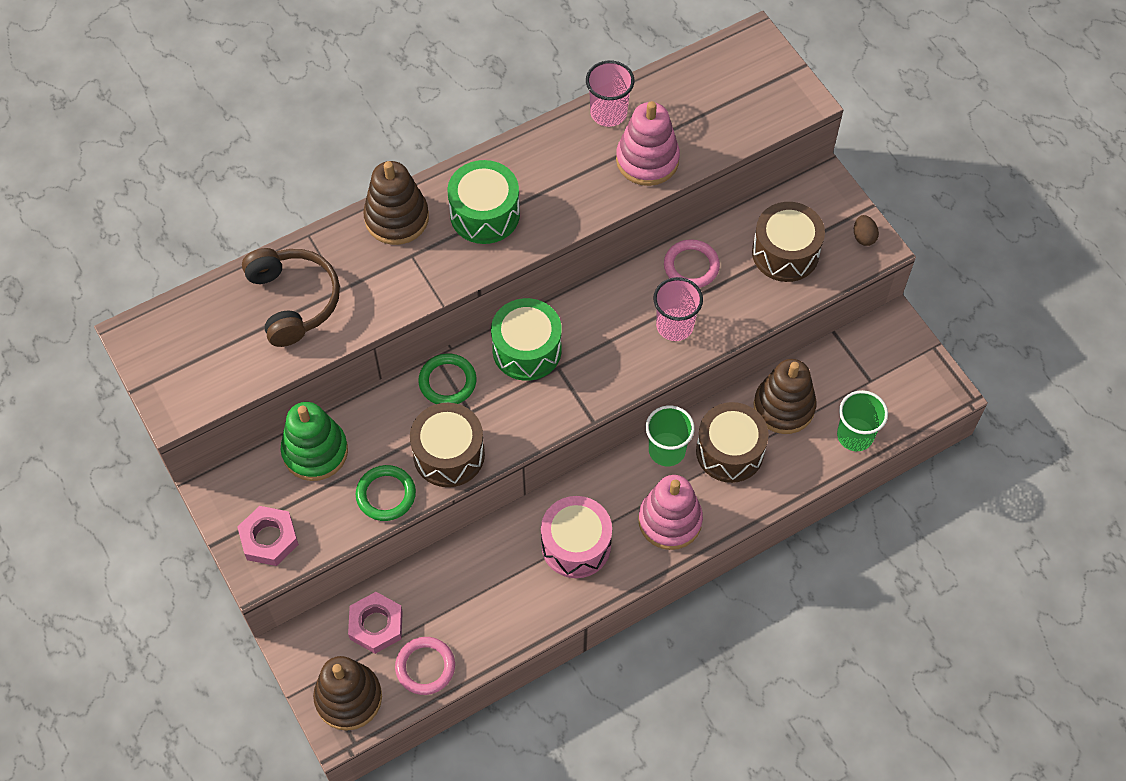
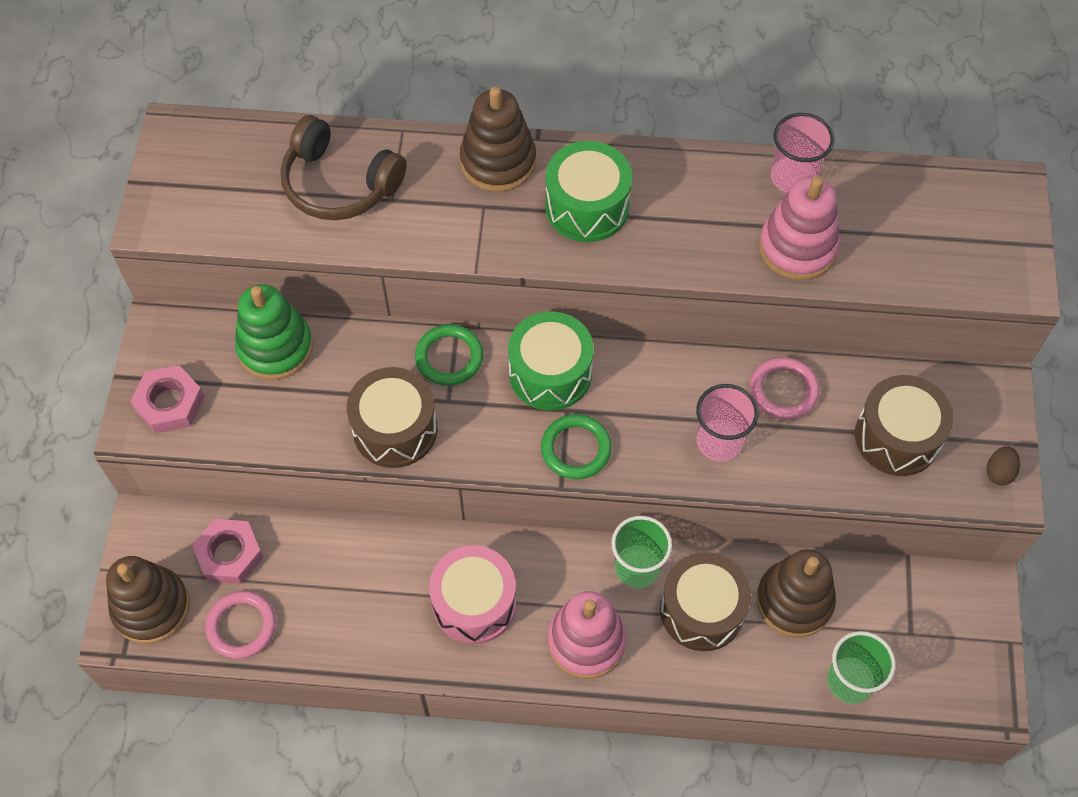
camera: 35 degrees right, 0 degrees up
(294, 301) = (339, 184): brown headphones -> brown headphones turned 105 degrees clockwise
(386, 495) = (306, 430): green ring -> green ring (576, 449)

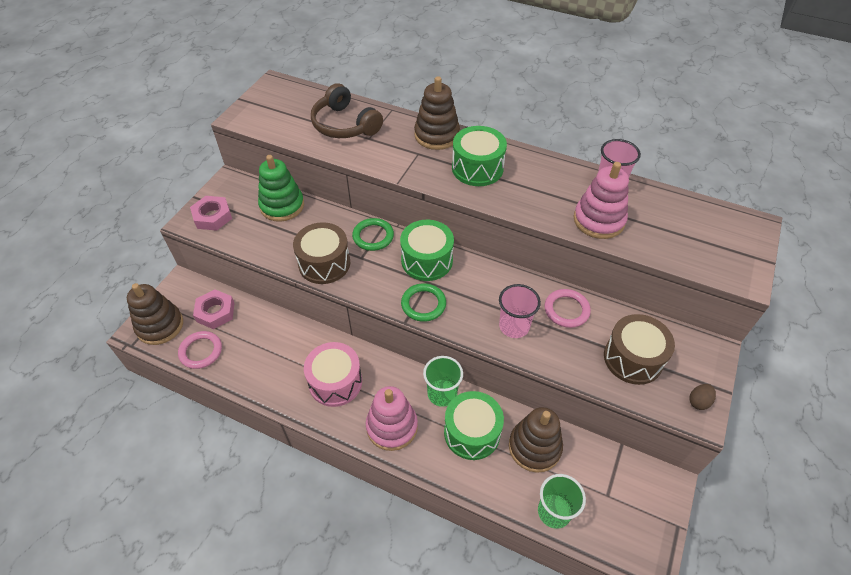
camera: 20 degrees right, 10 degrees down
(702, 610) = (472, 432): brown drum -> green drum

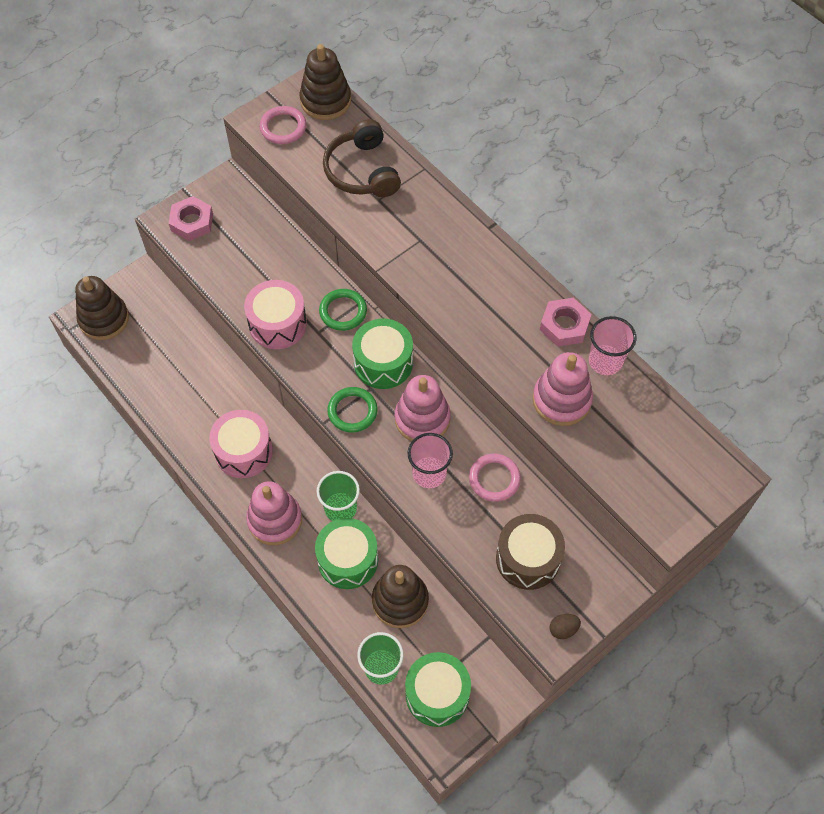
camera: 25 degrees right, 10 degrees up
(201, 351) = (131, 364): pink ring -> pink ring (283, 127)
(215, 312) = (162, 325): pink nut -> pink nut (564, 325)
(282, 206) = (267, 236): green stacking toy -> none
(324, 263) = (277, 324): brown drum -> pink drum
(437, 135) = (454, 223): brown stacking toy -> brown stacking toy (325, 101)
(477, 168) = (473, 284): green drum -> green drum (437, 694)
(482, 288) = (422, 419): none -> pink stacking toy

